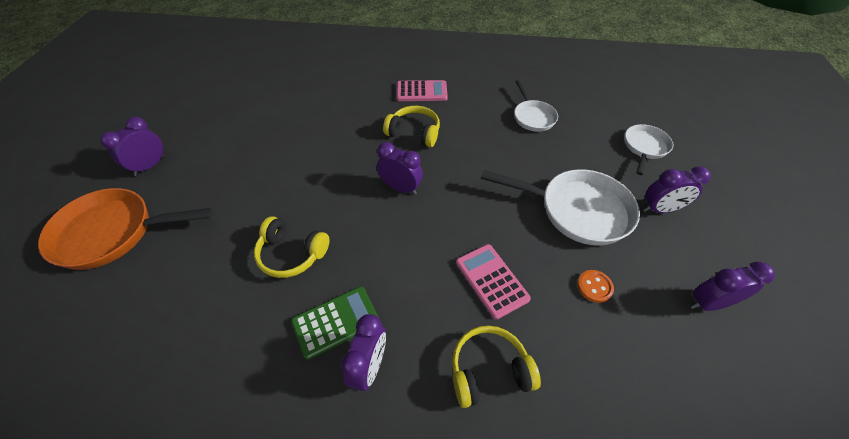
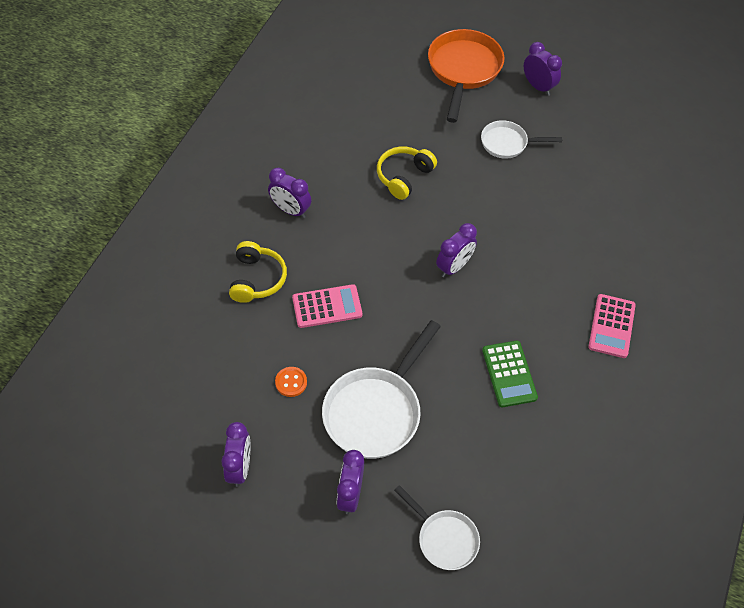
camera: 105 degrees right, 5 degrees up
(336, 322) = (332, 196): green calculator -> green calculator (509, 374)
(414, 133) = (534, 298): yellow headphones -> none
(533, 117) = (534, 434): white pan -> white pan (507, 143)

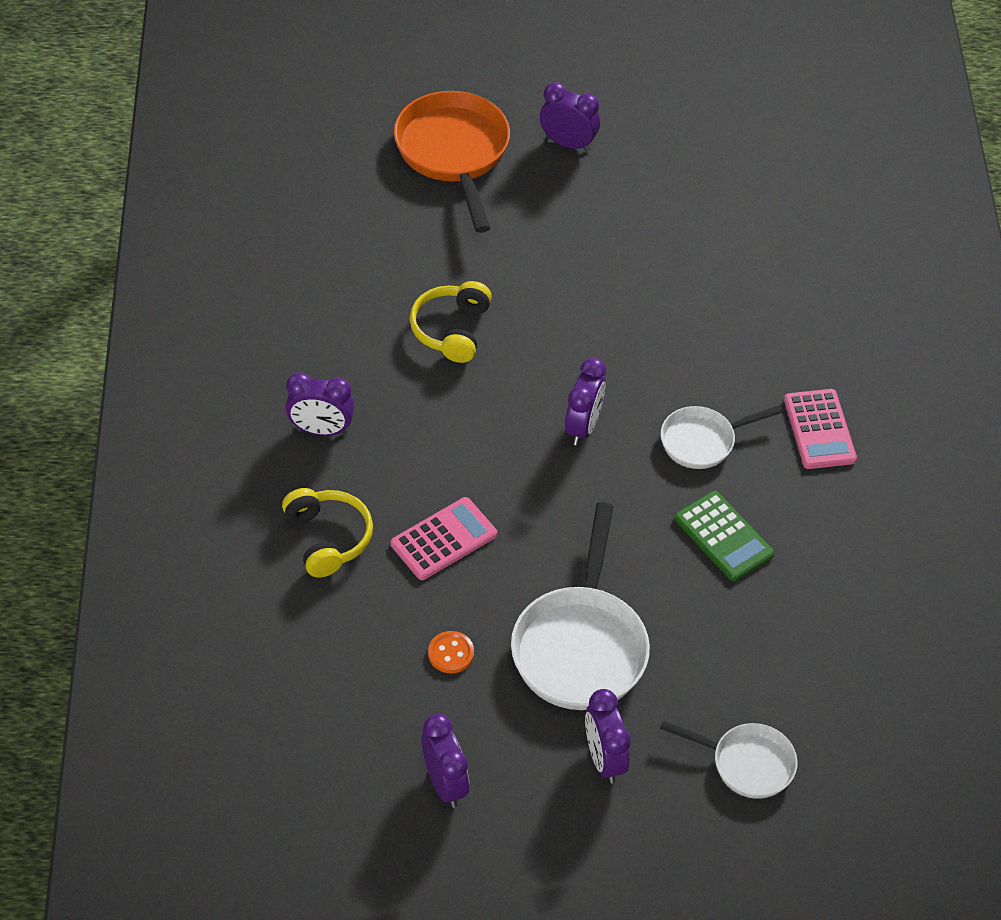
camera: 25 degrees left, 5 degrees down
(507, 143) = (567, 236): white pan -> white pan (703, 441)

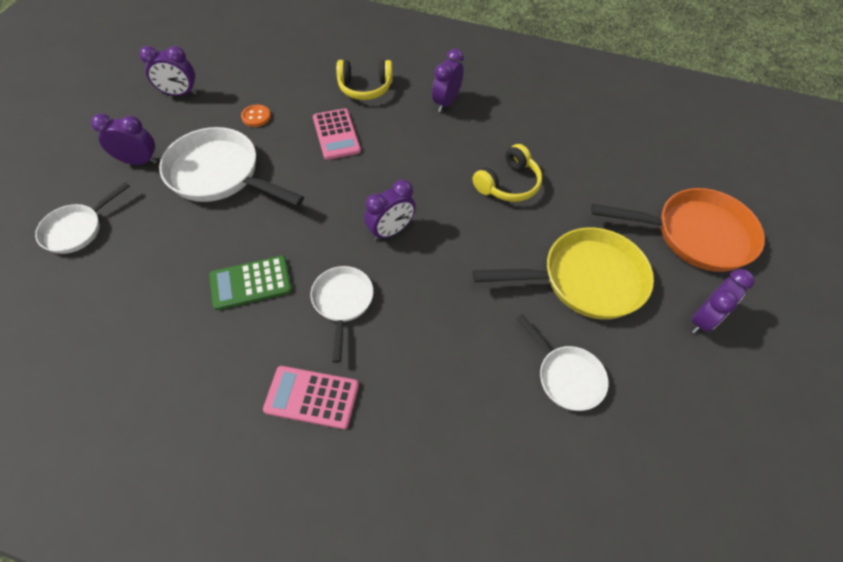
camera: 110 degrees right, 5 degrees up
(451, 330) = (508, 184): yellow headphones -> yellow headphones turned 105 degrees clockwise
(564, 239) = (584, 280): none -> yellow pan
(583, 427) = (391, 231): purple clock -> purple clock turned 75 degrees counterclockwise
(689, 239) = (566, 376): none -> white pan

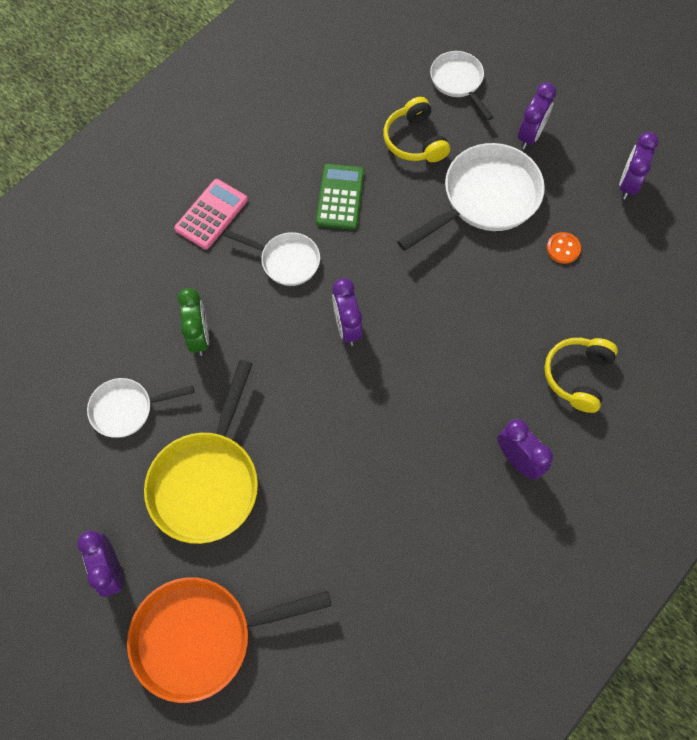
camera: 115 degrees right, 10 degrees up
(336, 134) = (505, 319): pink calculator -> none
(459, 345) = (199, 336): none -> green clock
(508, 184) = (359, 469): yellow headphones -> yellow headphones (415, 140)
(694, 235) = (202, 637): orange pan -> orange pan turned 45 degrees clockwise

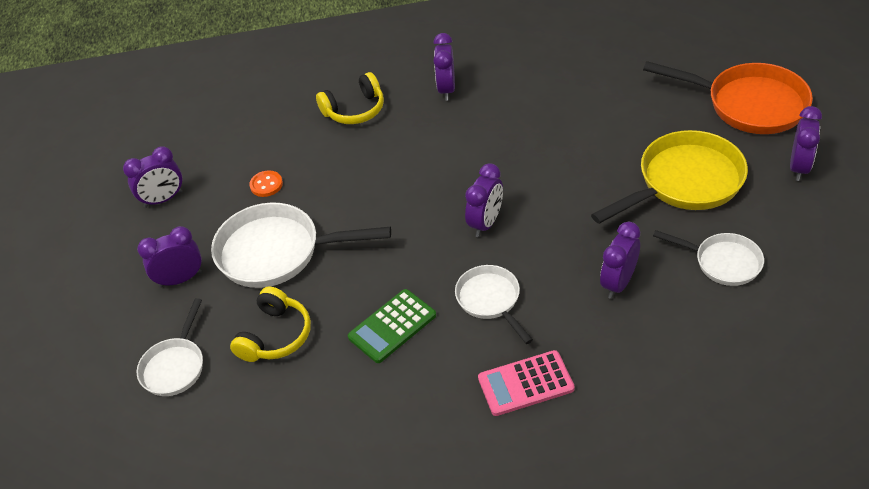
camera: 135 degrees left, 20 degrees down
(199, 336) = (618, 283): green clock -> purple clock

